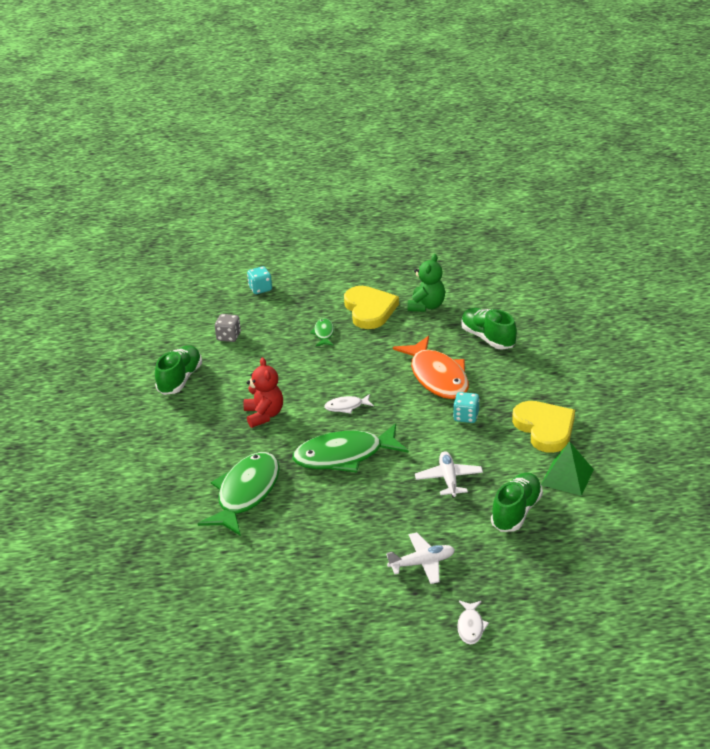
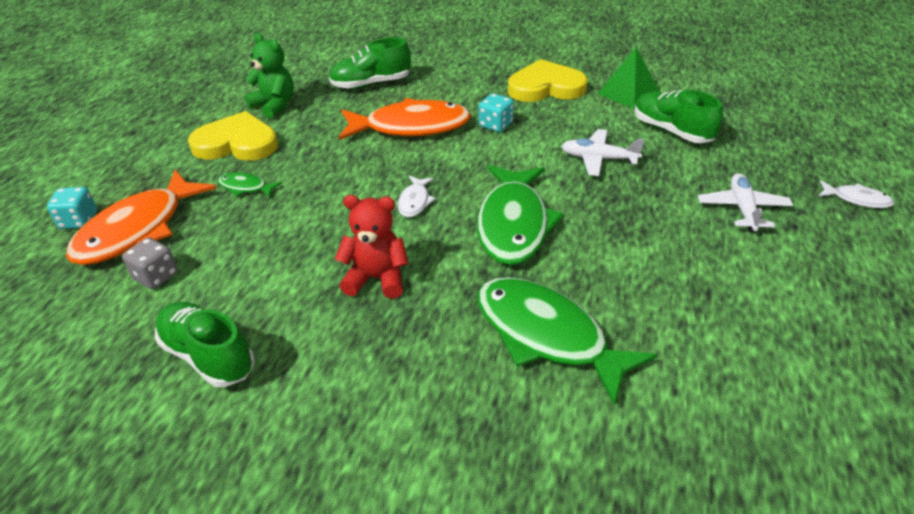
camera: 70 degrees left, 5 degrees up
(263, 312) = (138, 229): none -> orange fish

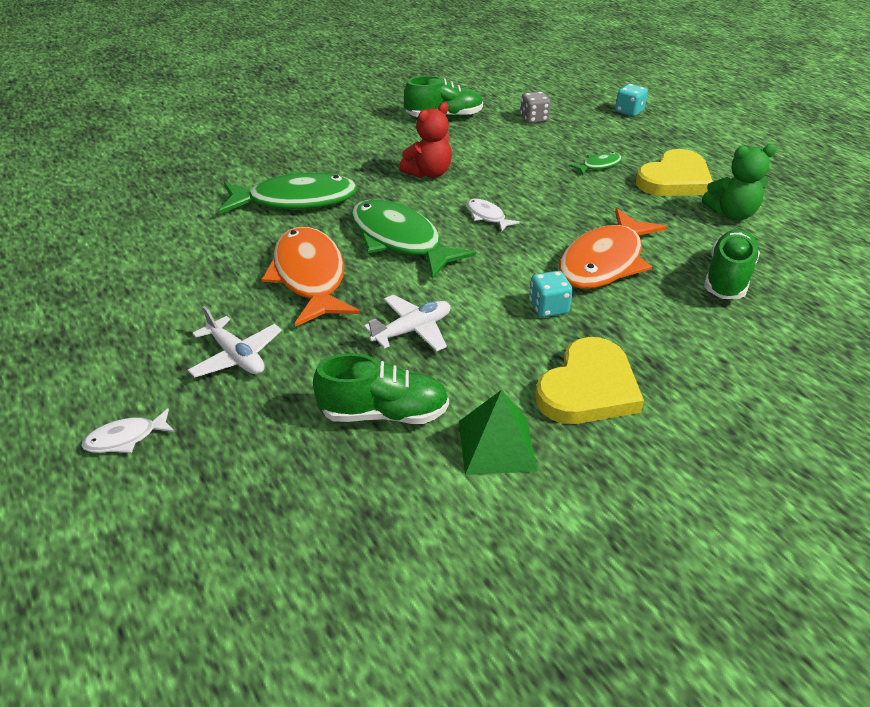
camera: 130 degrees right, 0 degrees up
(138, 229) = (593, 124): orange fish -> orange fish (310, 277)

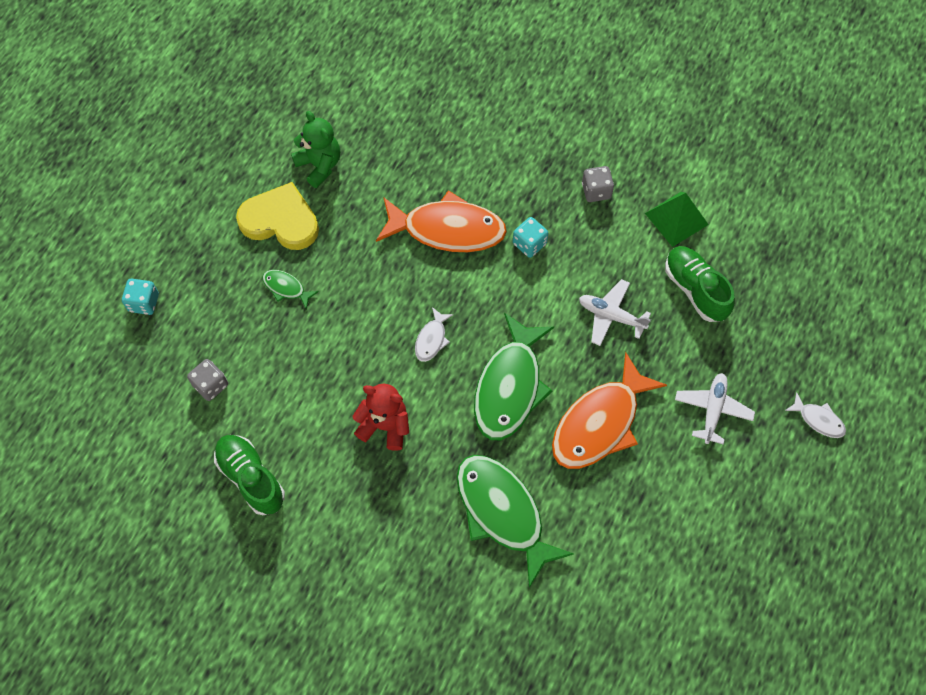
camera: 120 degrees left, 25 degrees up
(588, 388) = (596, 191): yellow heart -> grey dice
(727, 278) = (420, 147): green shoe -> none

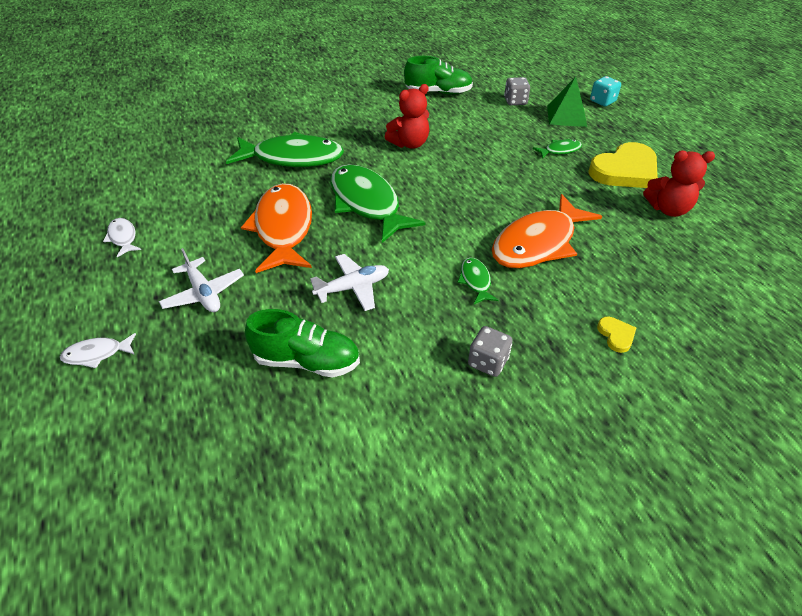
camera: 130 degrees right, 20 degrees down
(319, 165) = (668, 209): green teddy bear -> red teddy bear
(432, 339) = (447, 189): white fish -> white fish (123, 237)
(505, 136) = (616, 335): none -> yellow heart
(529, 244) = (475, 281): turquoise dice -> green fish
(676, 219) = (392, 405): green pyramid -> green pyramid (566, 116)

